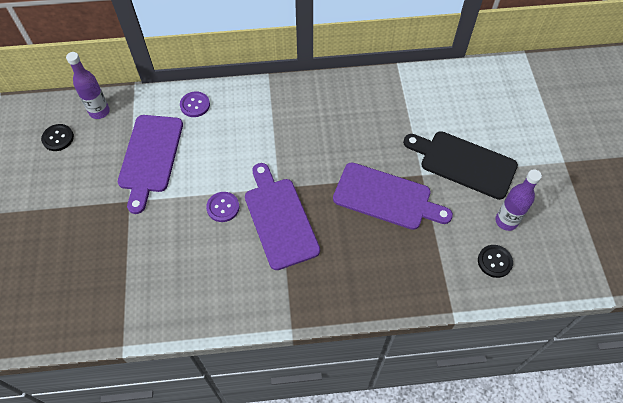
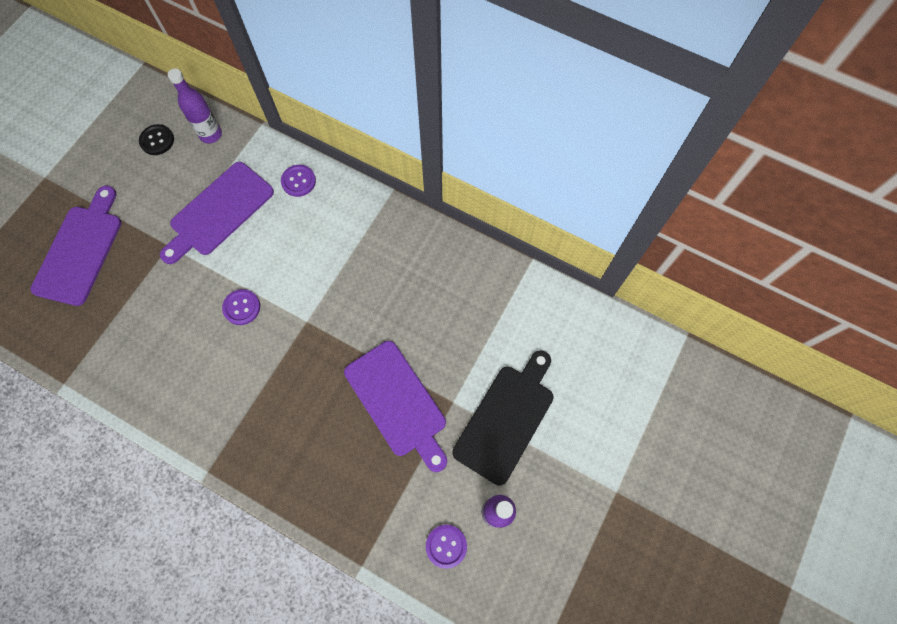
camera: 35 degrees right, 10 degrees up
(279, 219) = (282, 355): purple cutting board -> purple cutting board (80, 250)
(464, 163) = (506, 419): black cutting board -> black cutting board turned 60 degrees clockwise
(494, 261) = (446, 546): black button -> purple button

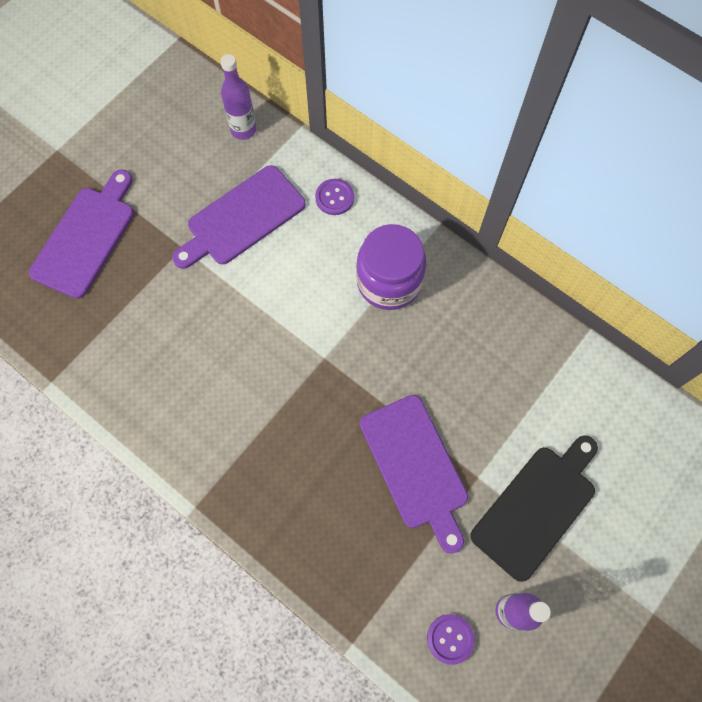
camera: 10 degrees right, 0 degrees up
(157, 140) = (183, 127): black button -> none
(242, 307) = (254, 330): purple button -> none
(355, 246) = (389, 282): none -> purple jar

